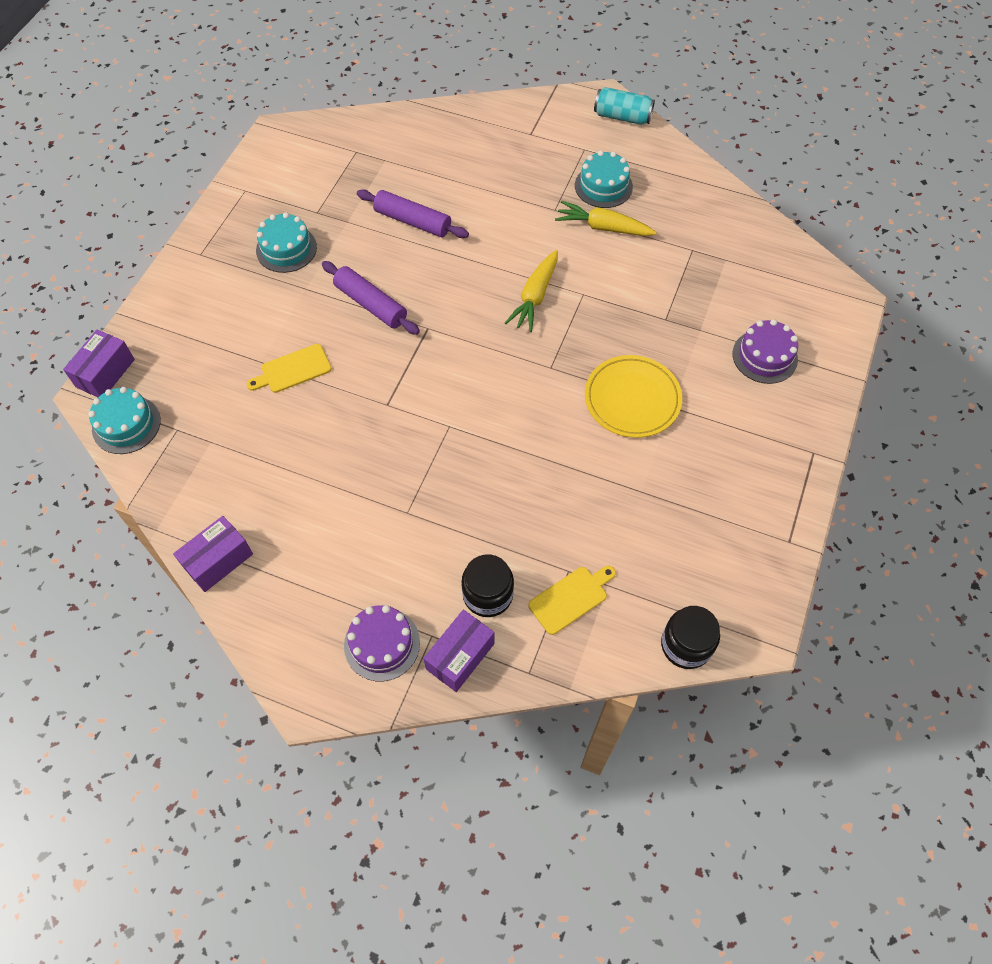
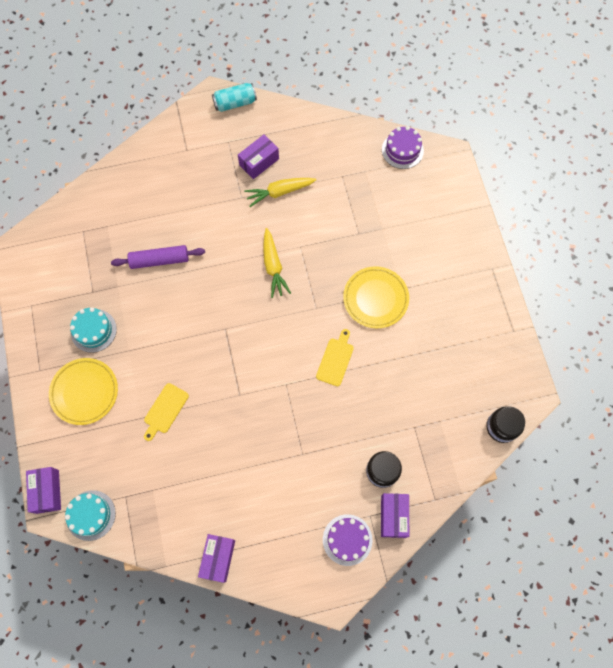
camera: 35 degrees left, 10 degrees up
(226, 301) = (84, 392): none -> yellow plate
(371, 304) = (178, 335): purple rolling pin -> none
(570, 598) = (426, 442): yellow cutting board -> yellow cutting board (335, 360)
(603, 186) = (259, 162): turquoise cake -> purple box
(764, 356) = (428, 223): purple cake -> purple cake (402, 150)

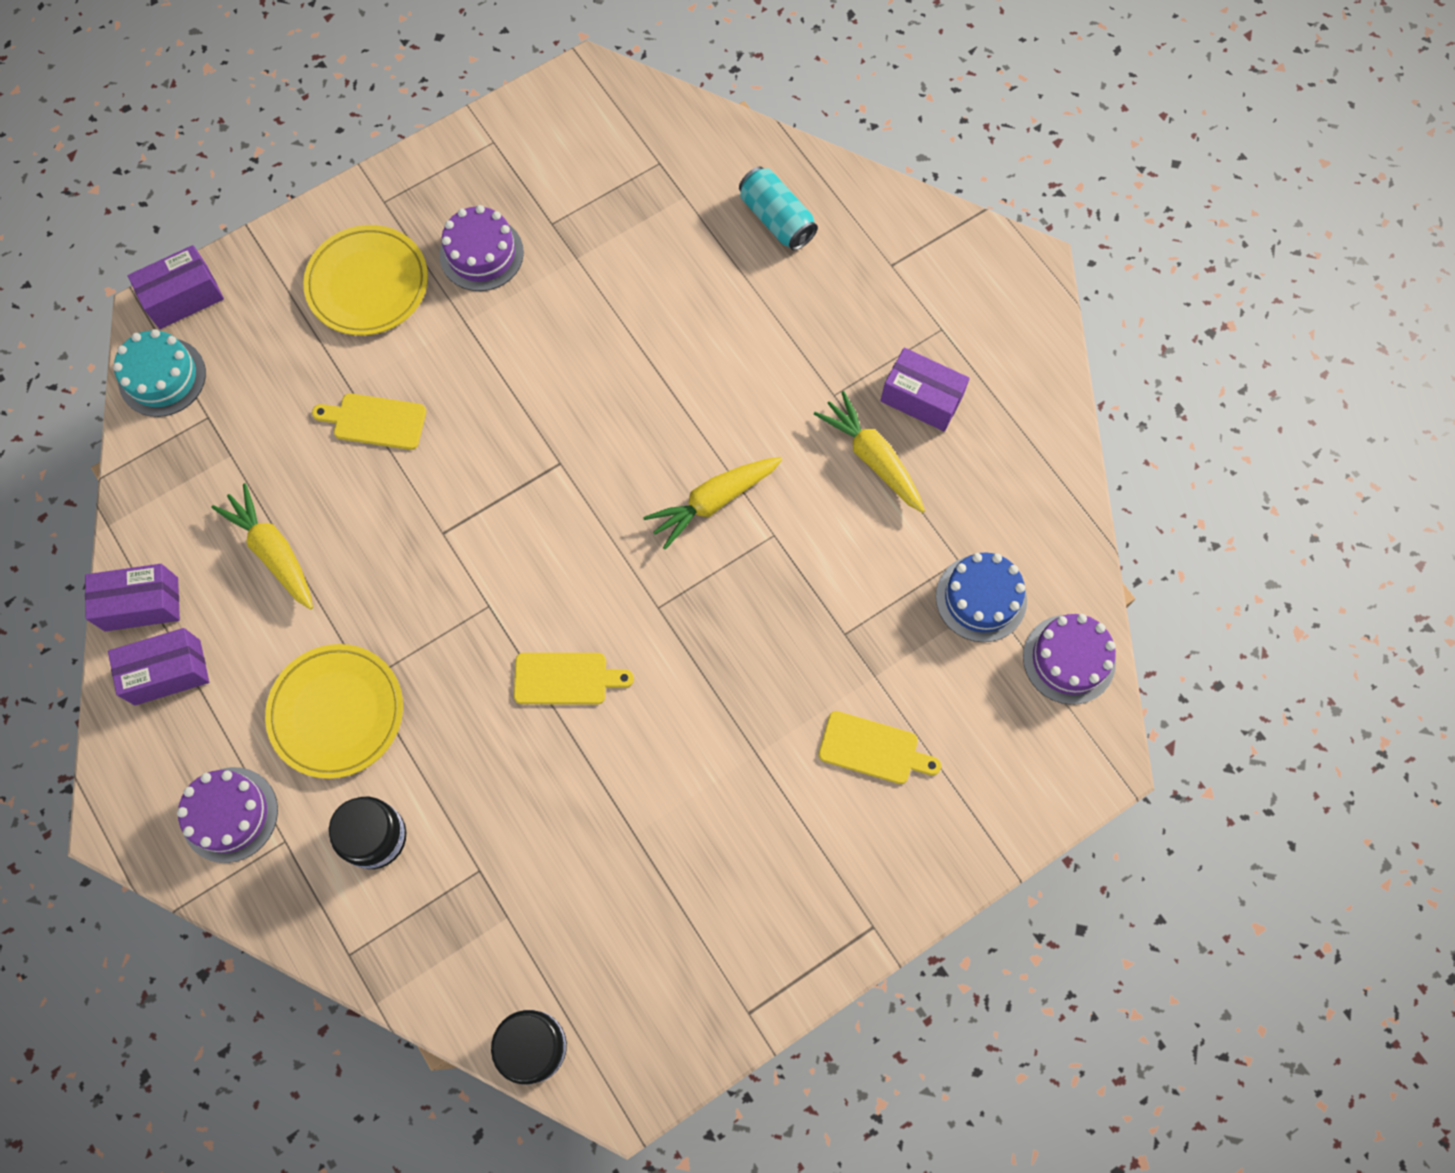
camera: 70 degrees right, 0 degrees up
(93, 330) = (481, 254): turquoise cake -> purple cake
(159, 260) = (651, 305): purple rolling pin -> none
(216, 481) = (273, 551): none -> yellow carrot
(235, 103) = (1030, 310): turquoise can -> turquoise can (777, 219)
(362, 173) = (981, 598): none -> blue cake
(375, 298) = (718, 712): yellow plate -> yellow plate (336, 712)
(393, 516) = (295, 885): purple box -> purple box (167, 672)
(415, 240) = (873, 749): none -> yellow cutting board

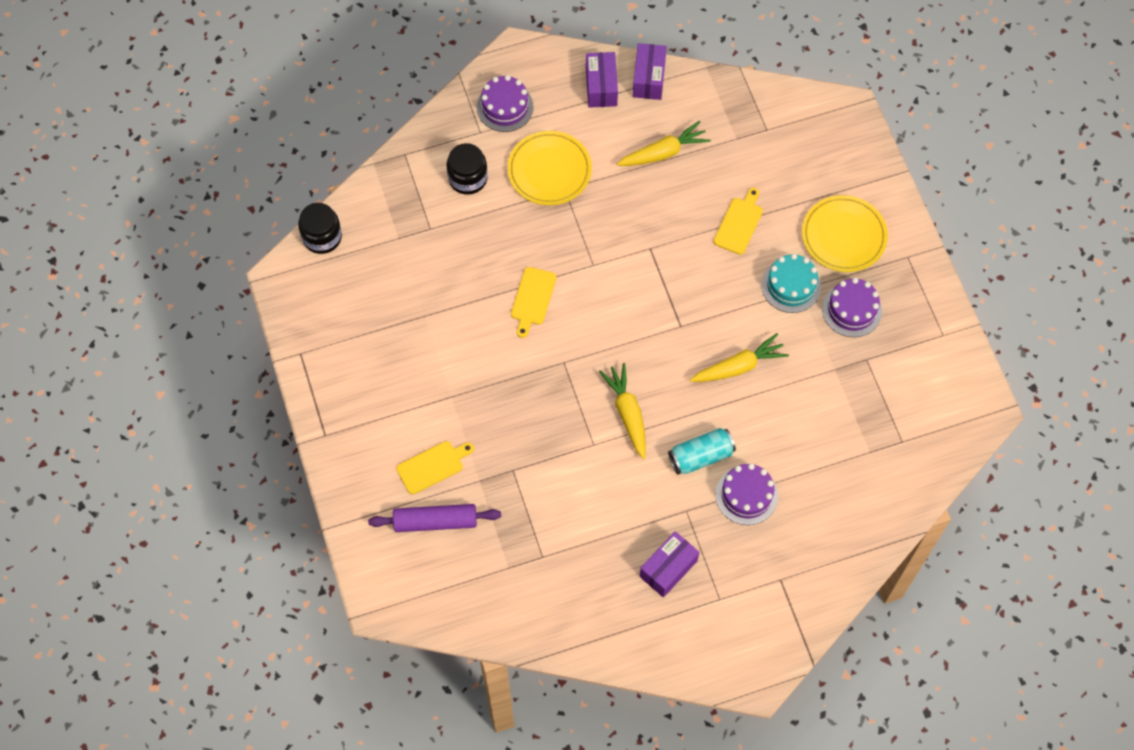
camera: 105 degrees right, 5 degrees down
(162, 377) = (802, 108): turquoise cake -> turquoise cake (791, 286)
(183, 297) = (858, 127): purple box -> none
(777, 219) = (837, 510): turquoise can -> turquoise can (701, 456)
(872, 458) = (632, 523): yellow carrot -> yellow carrot (739, 366)
(873, 749) = (432, 466): yellow cutting board -> yellow cutting board turned 150 degrees counterclockwise
(955, 720) = (435, 521): none -> purple rolling pin
(981, 598) = (512, 563): blue cake -> none
(1069, 659) = (453, 606): purple cake -> purple cake (746, 495)

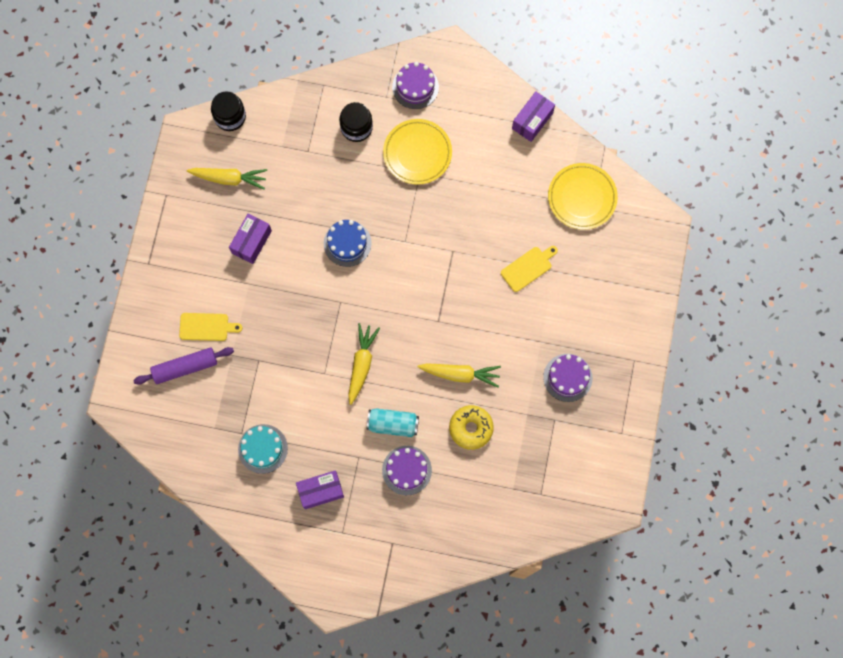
camera: 30 degrees right, 10 degrees up
(435, 521) = (185, 367): purple rolling pin -> purple rolling pin turned 45 degrees counterclockwise
(533, 299) = (347, 243): yellow cutting board -> blue cake
(601, 87) = (494, 108): purple box -> purple box (251, 242)
(663, 152) = (507, 184): yellow carrot -> yellow carrot (229, 179)
(785, 415) = (471, 428): none -> yellow donut
(791, 286) = (535, 335): turquoise cake -> turquoise cake (263, 448)
(843, 236) = (597, 319): yellow plate -> yellow plate (582, 197)

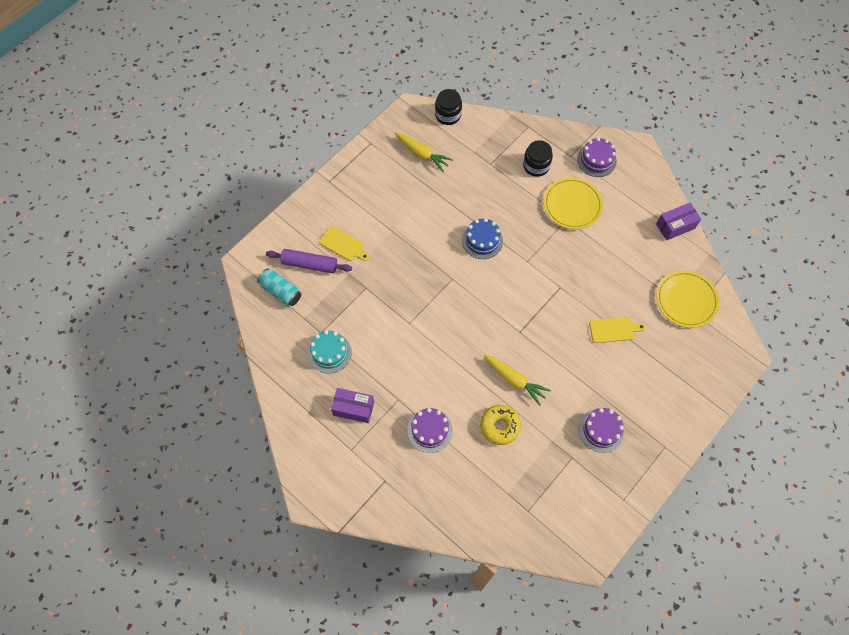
camera: 30 degrees right, 10 degrees down
(251, 242) = (412, 204): purple box -> none
(361, 364) = (441, 332): yellow carrot -> none
(393, 424) = (439, 389): turquoise can -> turquoise can (281, 291)

